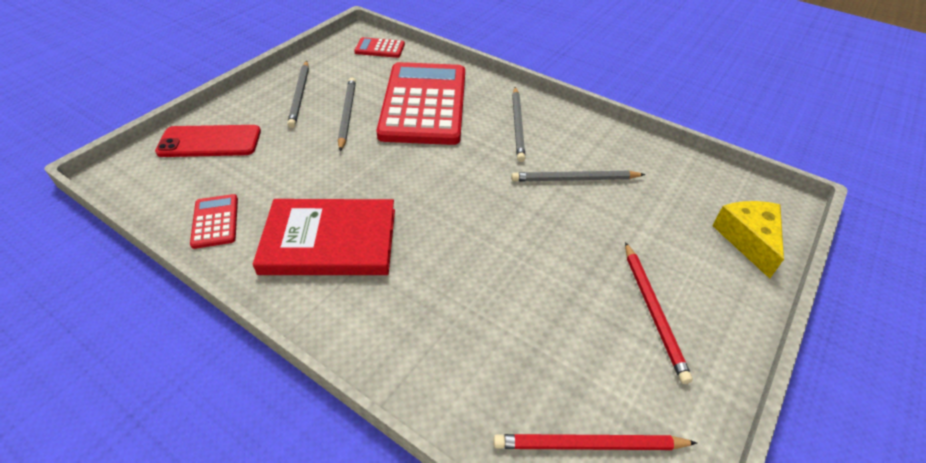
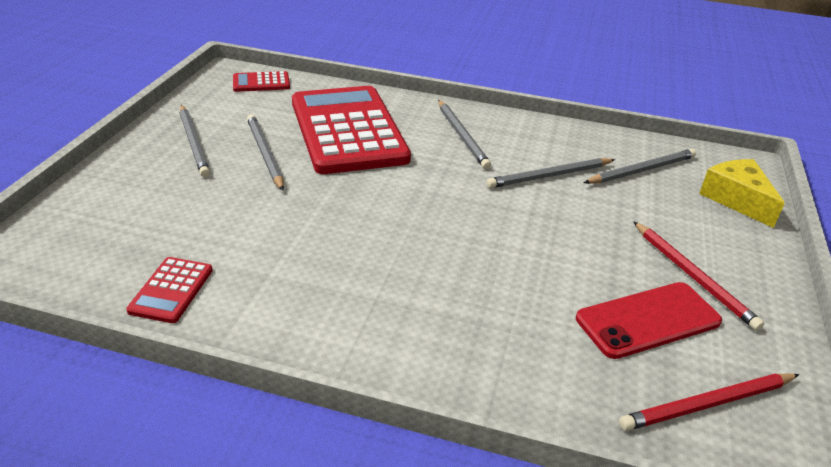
camera: 20 degrees left, 10 degrees down
(210, 142) = (107, 208): red phone -> red phone (648, 320)
(215, 221) = (171, 290): red calculator -> red calculator turned 135 degrees counterclockwise
(329, 241) = (326, 282): red book -> none
(668, 190) = (642, 170): none -> grey pencil

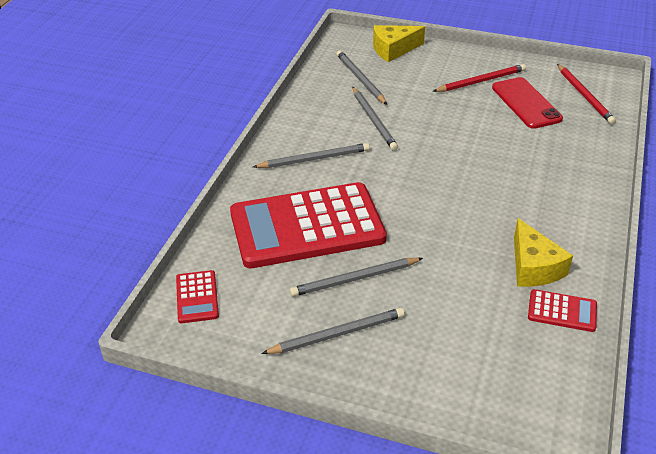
camera: 85 degrees left, 5 degrees up
(256, 277) = (533, 267): none -> yellow cheese

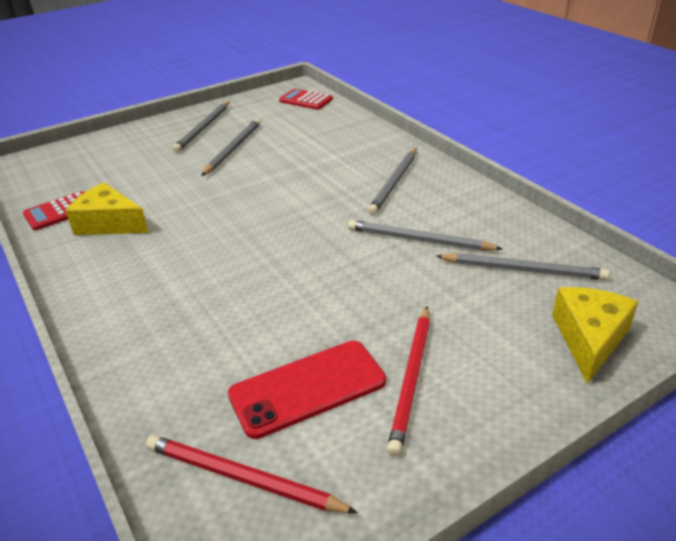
camera: 130 degrees right, 5 degrees down
(307, 226) = (312, 151): red calculator -> none
(526, 103) = (307, 388): red phone -> red phone turned 45 degrees counterclockwise

